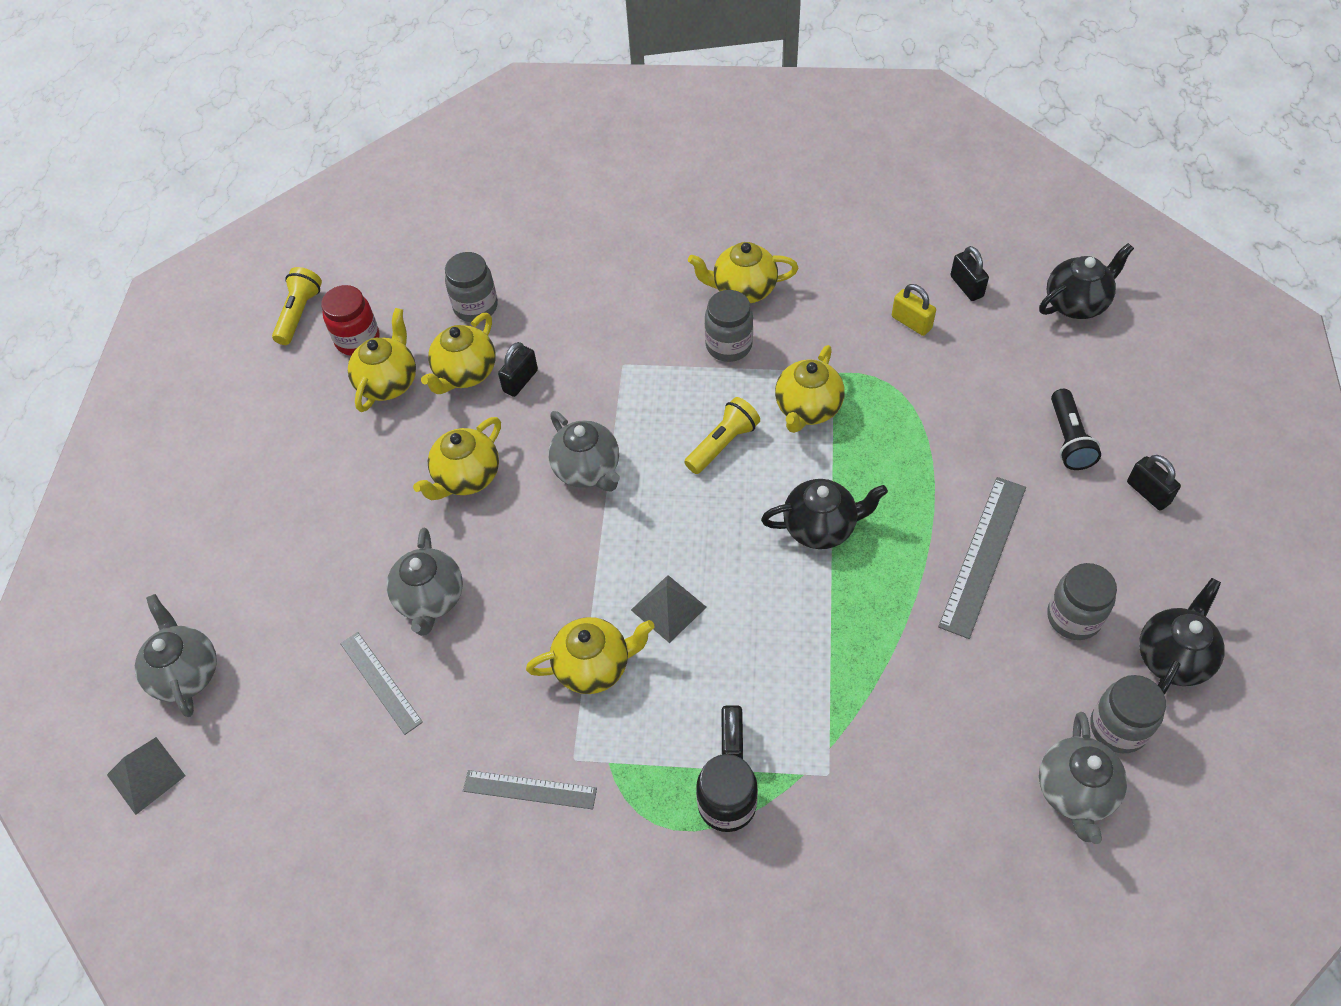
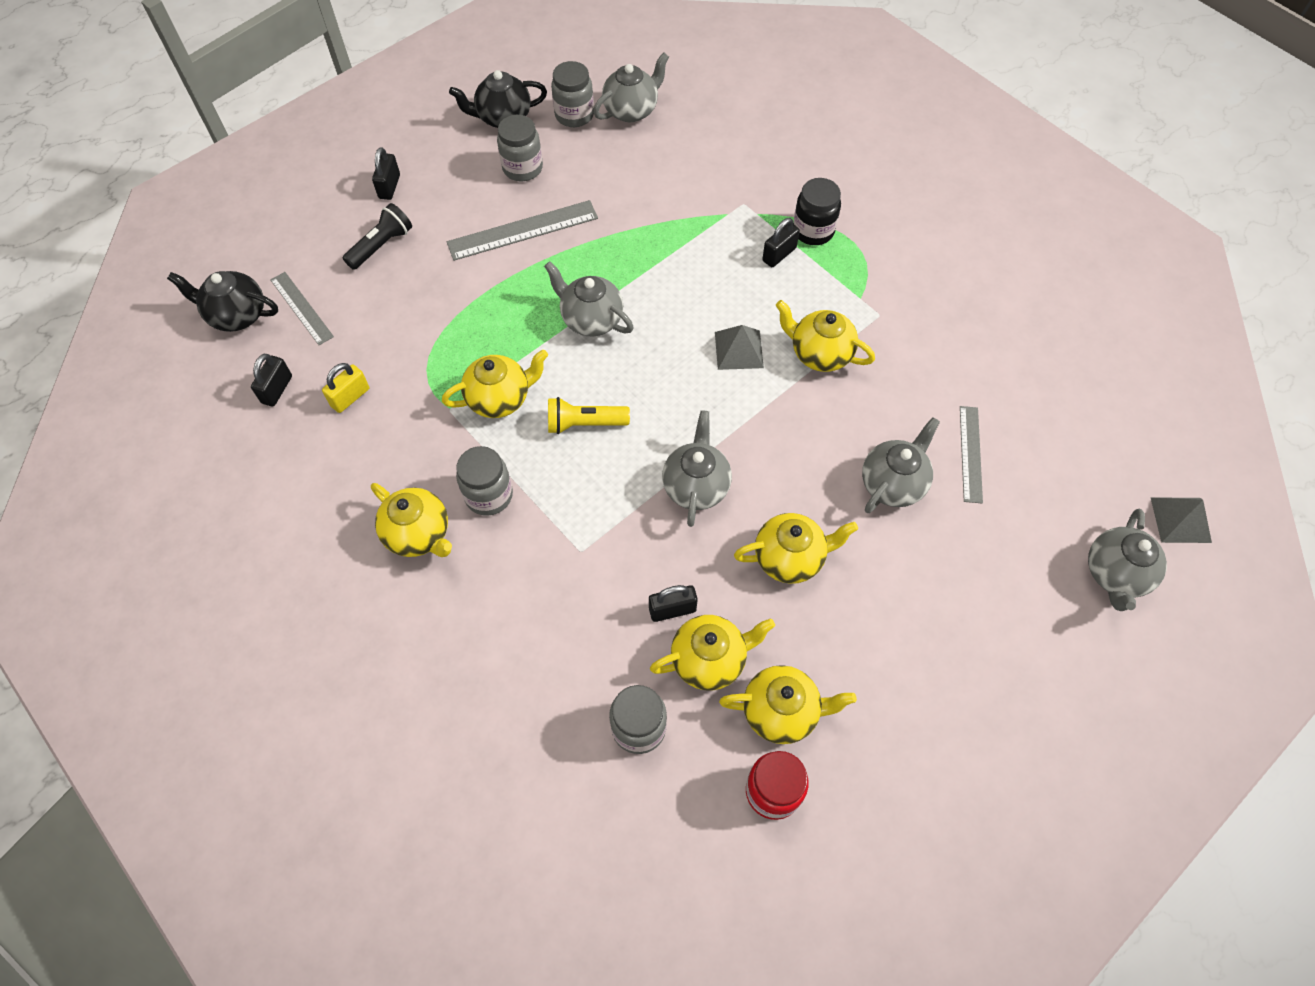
camera: 140 degrees left, 5 degrees up
(299, 314) = (805, 884): yellow flashlight -> none
(388, 382) = (781, 711): yellow teapot -> yellow teapot turned 150 degrees counterclockwise
(529, 789) = (920, 319): grey ruler -> grey ruler (301, 308)
(820, 527) = (591, 319): black teapot -> grey teapot
(911, 322) = (350, 397): yellow padlock -> yellow padlock turned 45 degrees clockwise

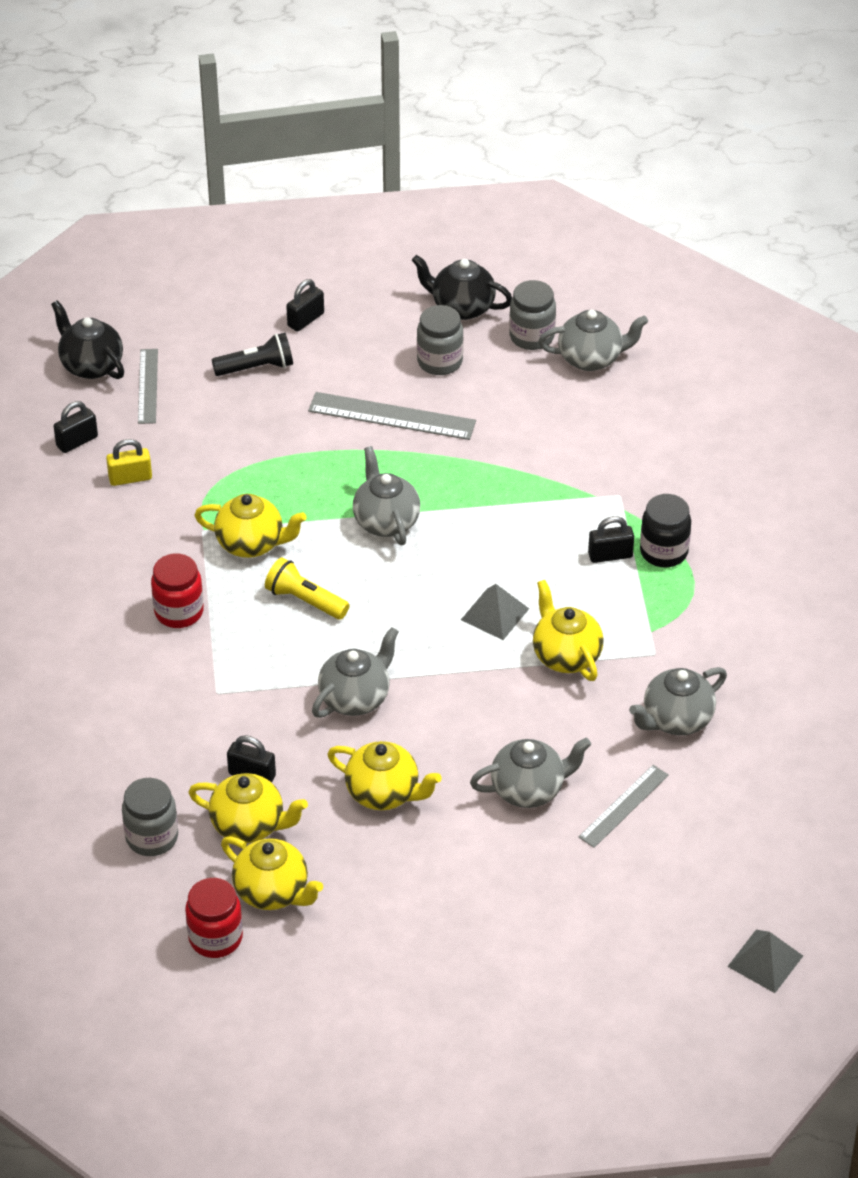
camera: 35 degrees right, 15 degrees down
(419, 534) = (100, 610): yellow teapot -> none
(489, 495) = (179, 612): grey jar -> red jar
(1115, 574) = (657, 964): grey teapot -> grey teapot (676, 719)

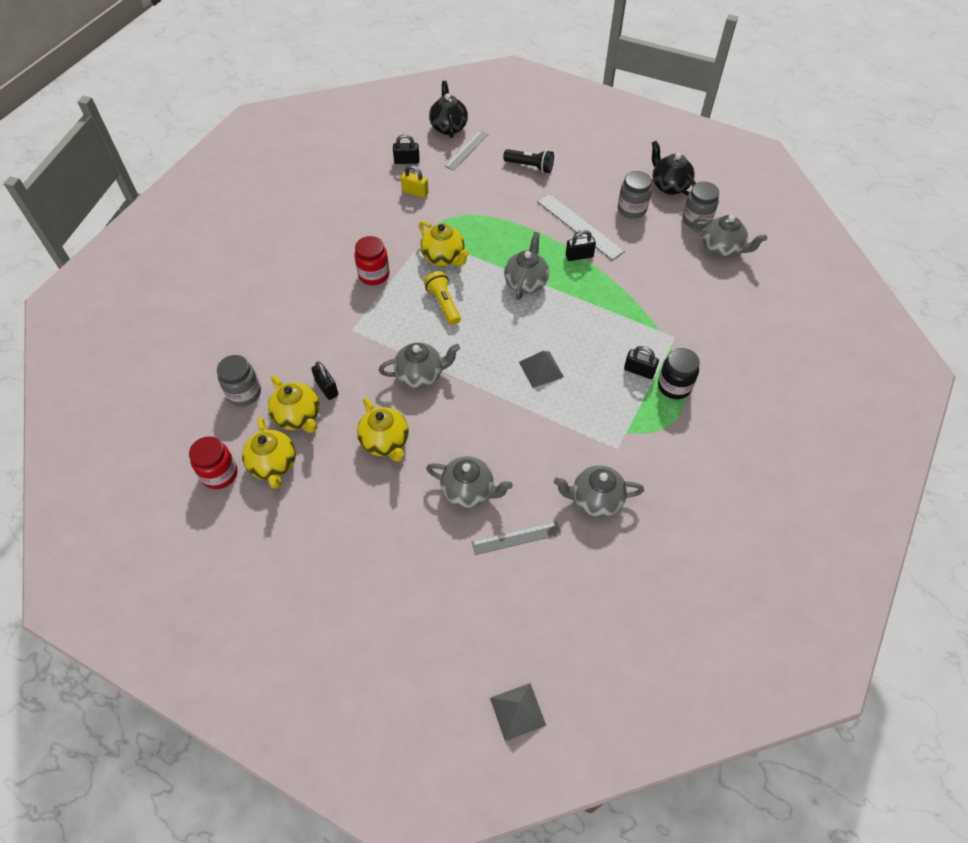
camera: 35 degrees right, 10 degrees up
(305, 320) = (577, 154): black padlock -> black padlock (579, 256)
(566, 656) = (561, 418): yellow teapot -> none

